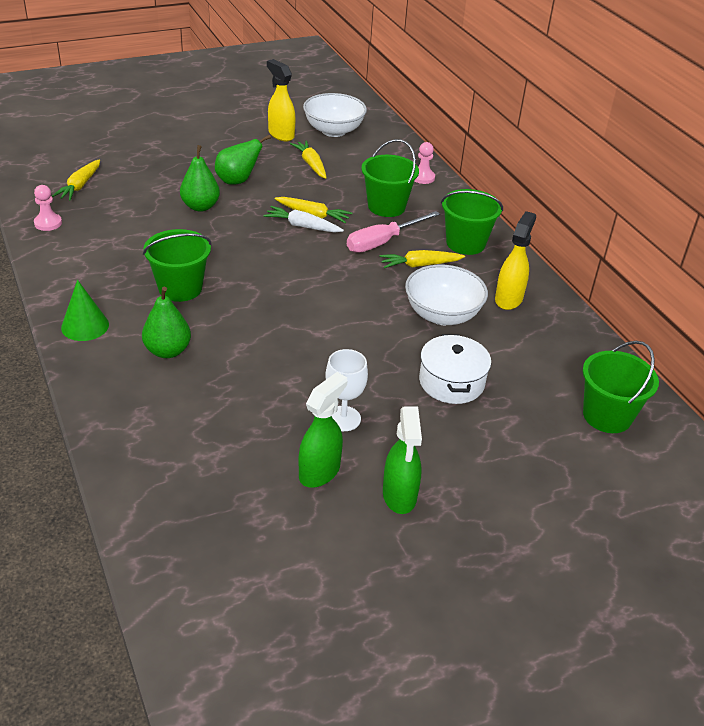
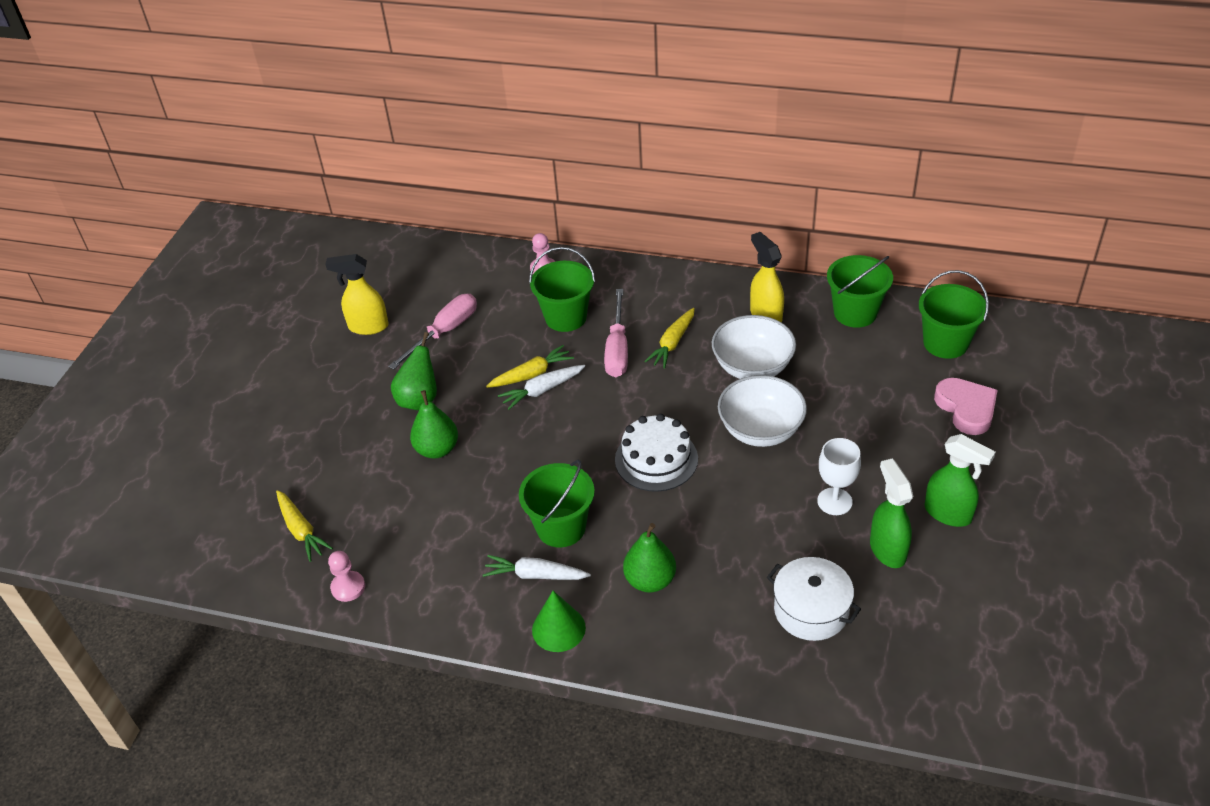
camera: 45 degrees left, 5 degrees up
(125, 295) = (535, 575): none -> white carrot
(291, 305) = (656, 459): none -> white cake
(311, 164) = (445, 332): yellow carrot -> pink screwdriver
(333, 131) = (402, 286): white bowl -> white bowl (760, 430)
(451, 382) = (841, 409): white pot -> white pot (811, 610)
(465, 243) = (667, 297): green bucket -> green bucket (855, 313)
(541, 460) = (966, 408): none -> pink heart

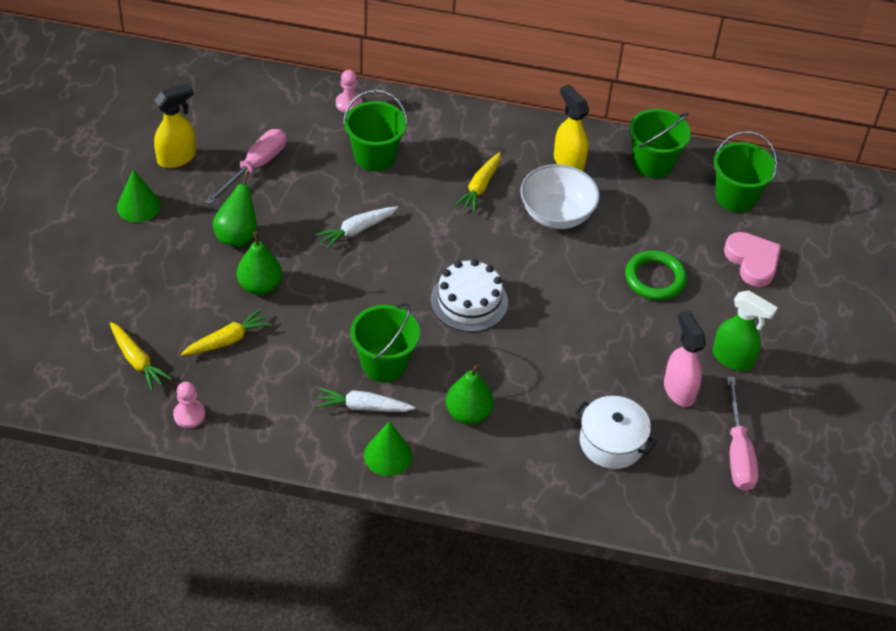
camera: 10 degrees left, 5 degrees up
(323, 374) = (138, 206): none -> green cone
(368, 327) = (177, 158): yellow spray bottle -> yellow spray bottle turned 150 degrees clockwise
(531, 374) = (345, 213): yellow carrot -> yellow carrot (227, 340)
(617, 349) = (427, 191): pink screwdriver -> pink screwdriver (738, 452)
(760, 430) = (565, 276): white bowl -> none
(834, 501) = (632, 345): white goblet -> none
(858, 429) = (655, 278): none -> green ring
(887, 549) = (679, 390): green spray bottle -> pink spray bottle

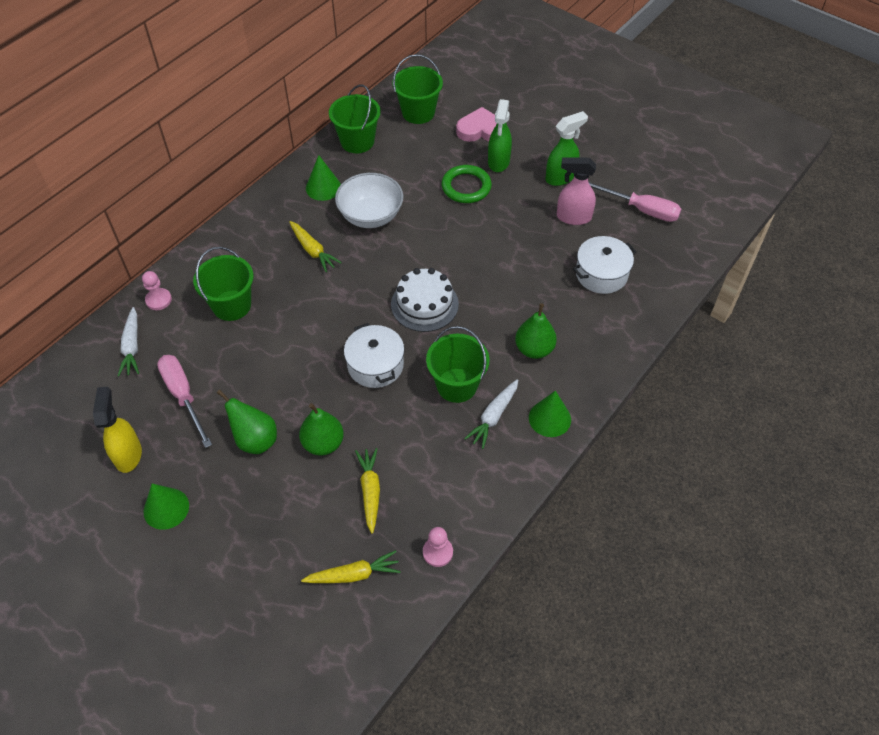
camera: 60 degrees left, 5 degrees up
(357, 230) = (305, 349): white carrot -> white carrot (132, 347)
(370, 290) = (375, 365): none -> white pot
(568, 162) = (323, 187): yellow spray bottle -> green cone
(714, 294) = (498, 162): none -> green spray bottle

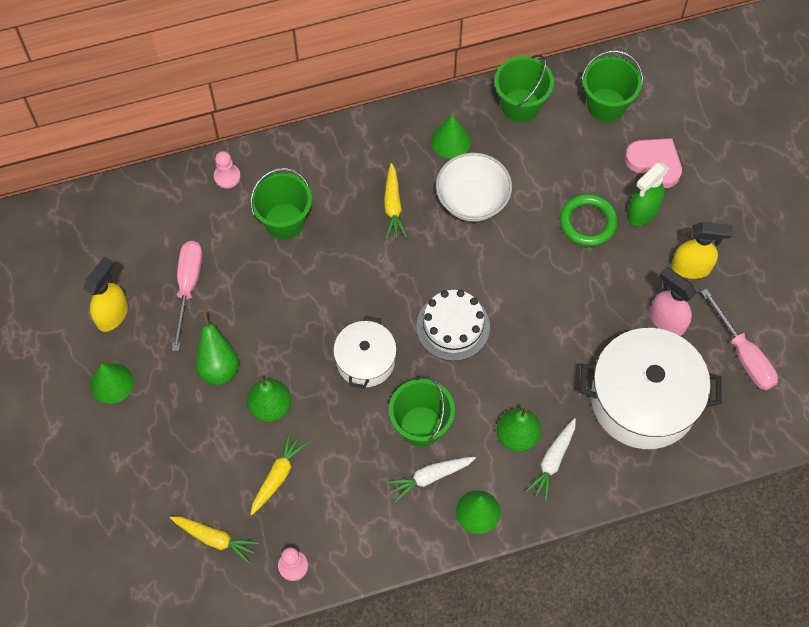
camera: 35 degrees right, 10 degrees up
(132, 347) = (177, 211): white carrot -> white carrot (553, 461)
(561, 177) = (691, 268): green spray bottle -> yellow spray bottle
(601, 274) = (643, 400): white pot -> white pot, size x1.79

